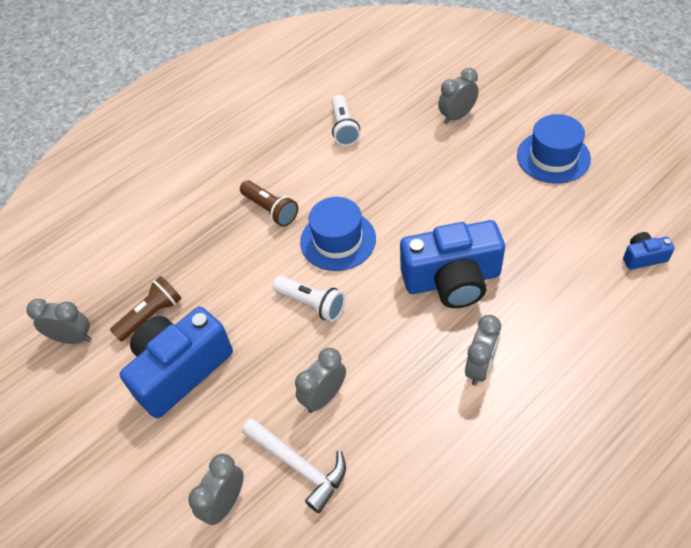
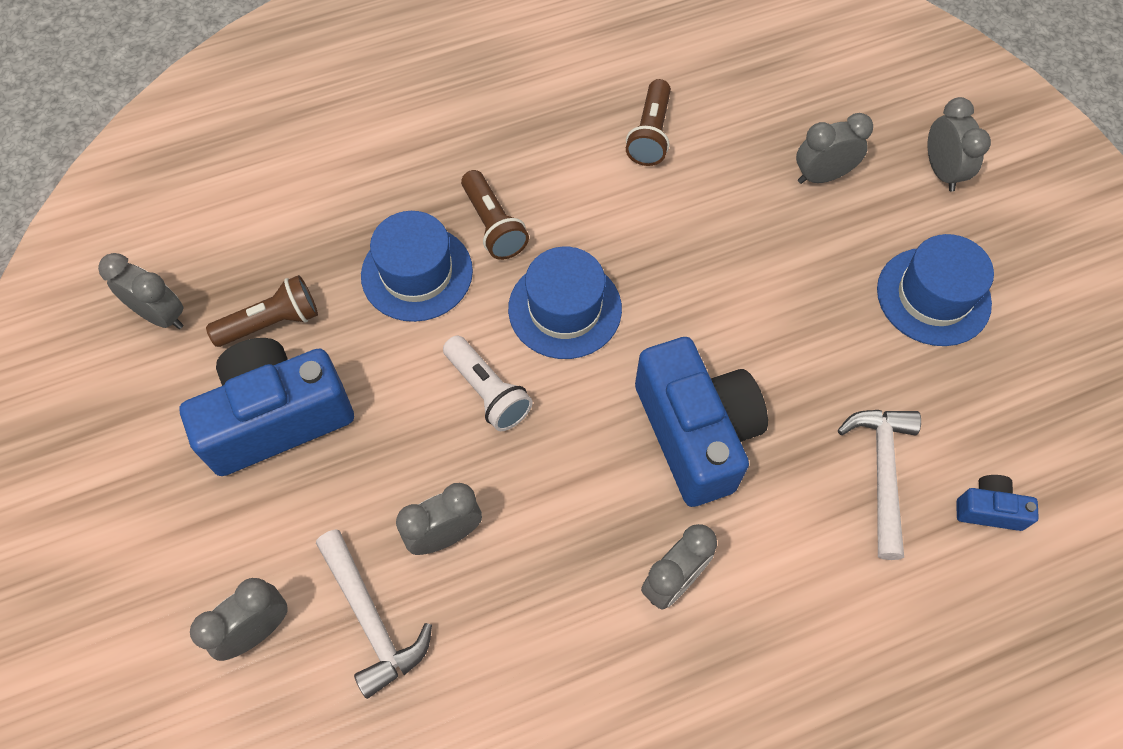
camera: 15 degrees right, 10 degrees up
(234, 253) = (417, 273): none -> blue hat
(344, 128) = (650, 134): white flashlight -> brown flashlight
(452, 280) = (695, 433): blue camera -> blue camera turned 120 degrees counterclockwise
(524, 91) = (941, 171): none -> grey clock
(572, 261) = (881, 473): none -> white hammer

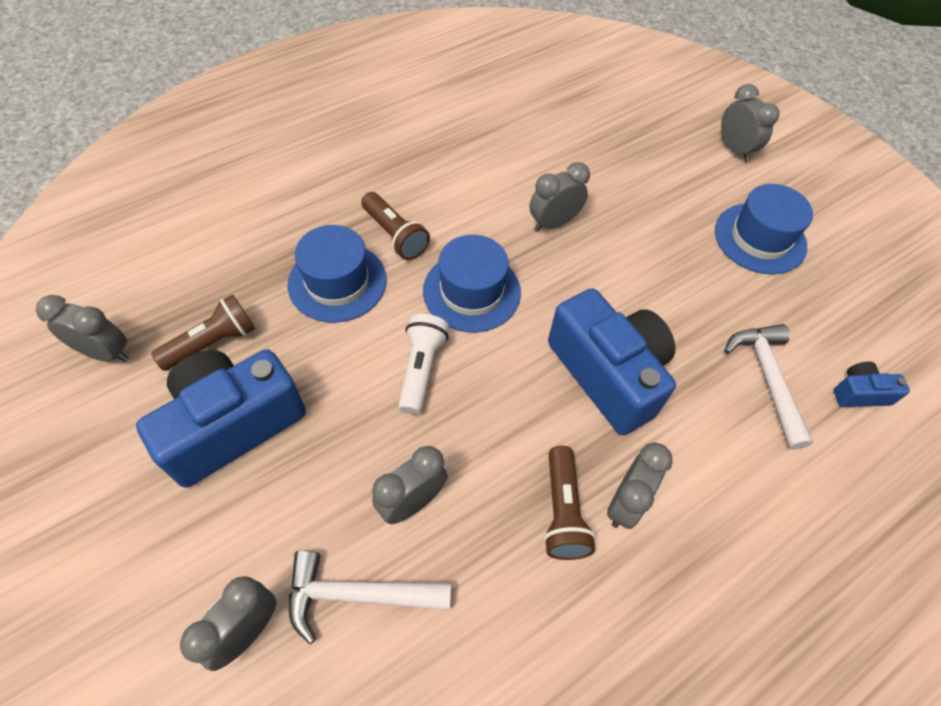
camera: 15 degrees left, 5 degrees down
(371, 619) = (358, 595): white hammer -> white hammer turned 135 degrees clockwise
(487, 391) = (421, 369): white flashlight -> white flashlight turned 120 degrees counterclockwise
(650, 134) = (506, 151): brown flashlight -> brown flashlight (562, 511)
(822, 176) = (647, 164): grey clock -> grey clock (553, 223)

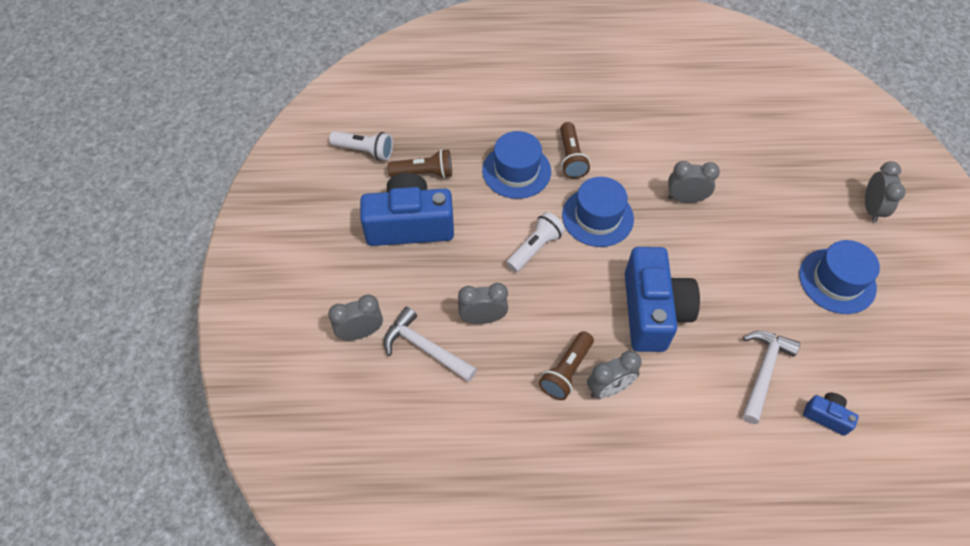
camera: 35 degrees right, 0 degrees up
(105, 353) = (364, 151): grey clock -> white flashlight

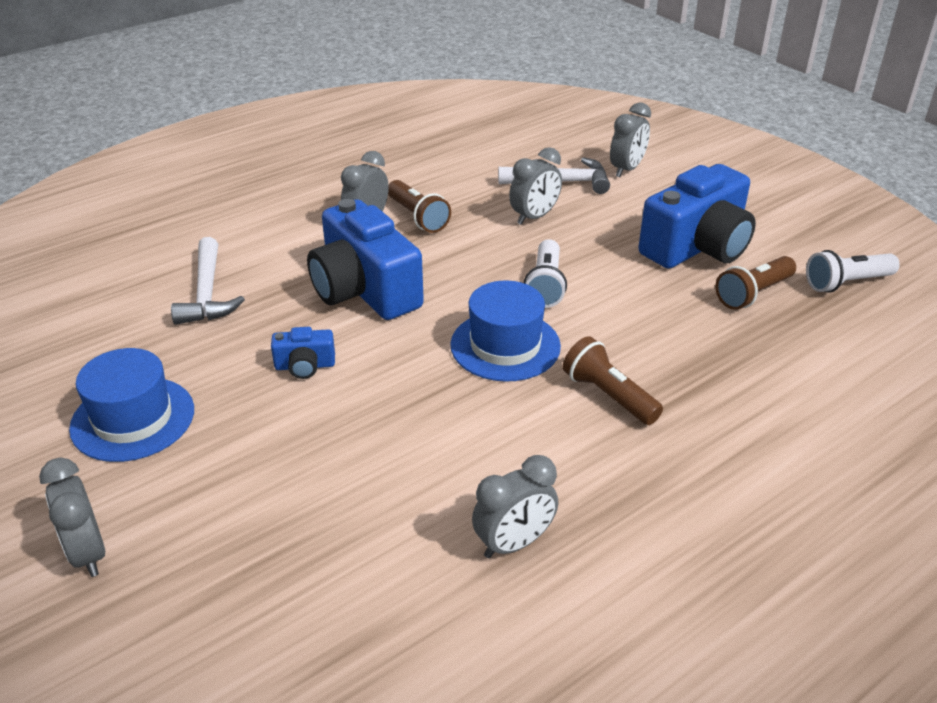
camera: 145 degrees right, 20 degrees down
(516, 171) = (657, 346): blue hat -> none
(566, 371) = (417, 217): brown flashlight -> brown flashlight turned 150 degrees clockwise
(685, 198) = (406, 421): grey clock -> grey clock (514, 543)
(826, 416) = (121, 288): blue camera -> blue camera (305, 366)

